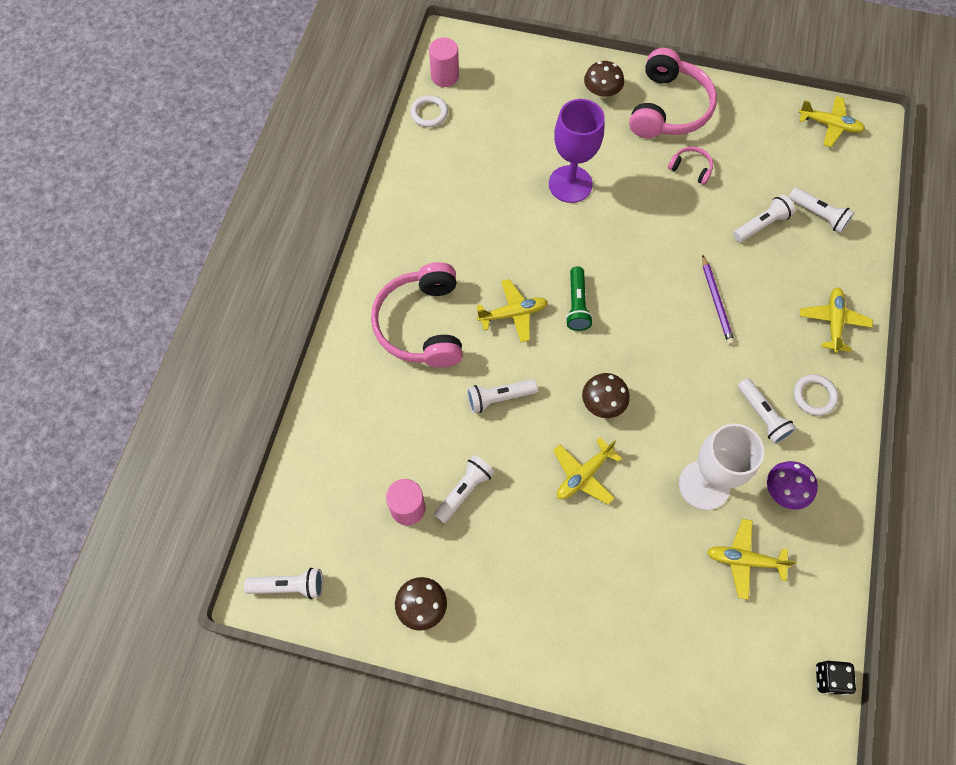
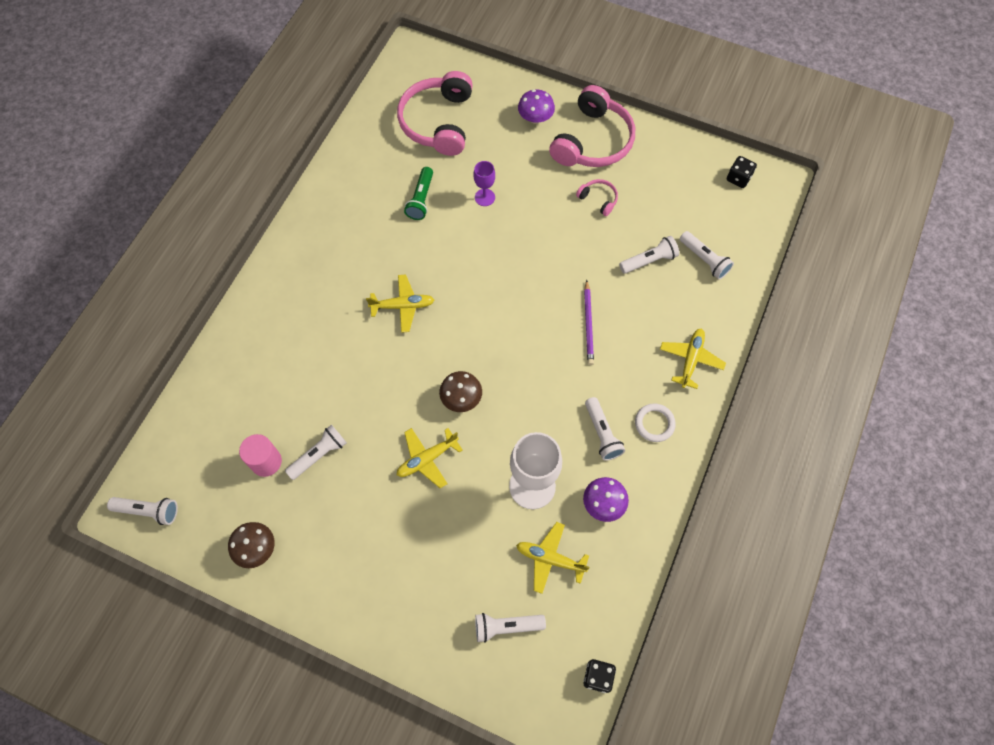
camera: 10 degrees right, 0 degrees up
(421, 324) = (319, 303): pink headphones -> pink headphones (438, 122)
(429, 113) = (375, 115): white ring -> none
(445, 76) = (398, 83): pink cylinder -> none
(499, 398) = (370, 378): white flashlight -> white flashlight (506, 626)
(570, 184) = (484, 197): purple goblet -> purple goblet, size x0.51
(577, 305) = (461, 307): green flashlight -> green flashlight (421, 199)
(601, 92) = (535, 118): brown mushroom -> purple mushroom
(829, 125) = (738, 178): yellow plane -> black dice

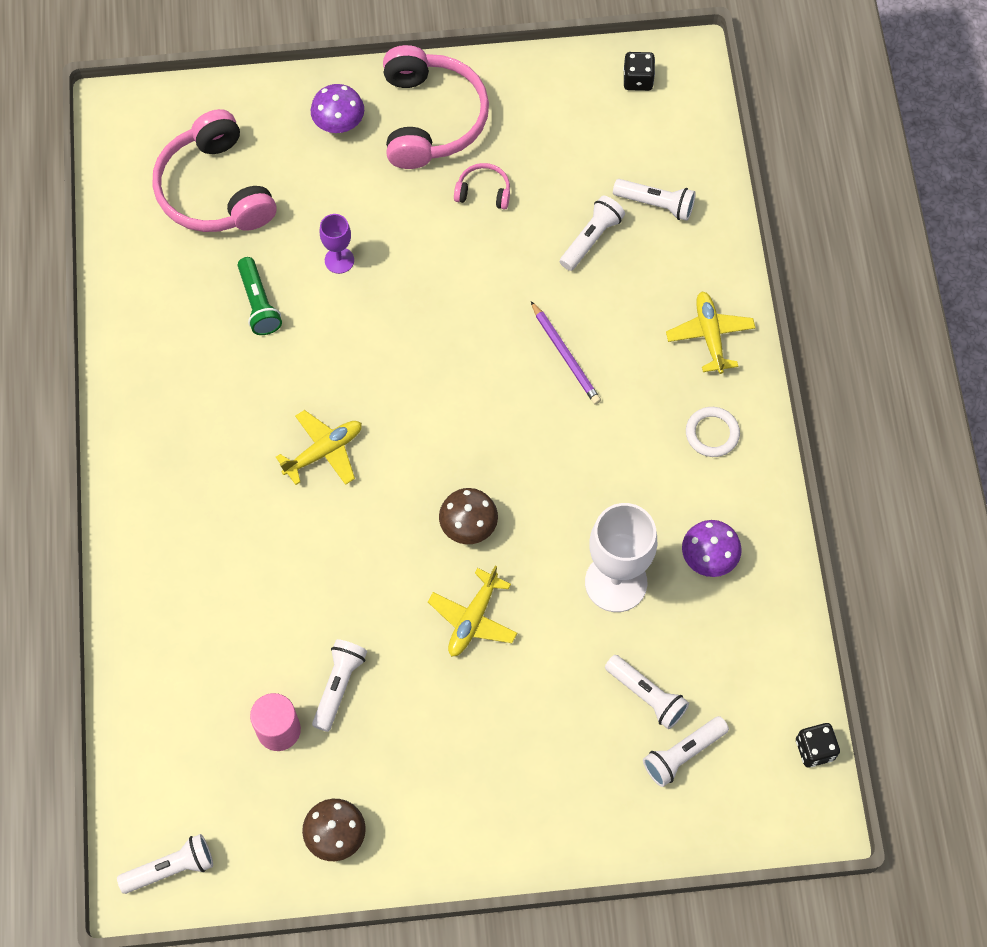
camera: 30 degrees left, 0 degrees up
(550, 559) = (686, 652): yellow plane -> none
(602, 433) = (659, 477): white flashlight -> white flashlight (646, 696)

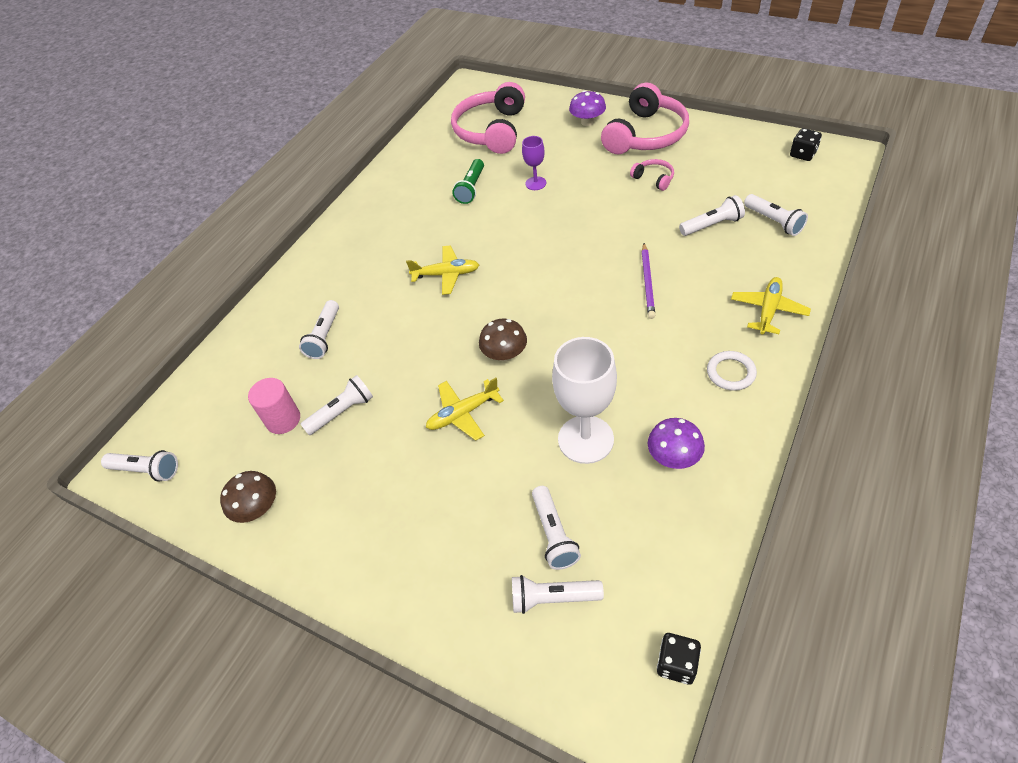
camera: 40 degrees right, 15 degrees down
(239, 607) = (324, 337): none -> white flashlight

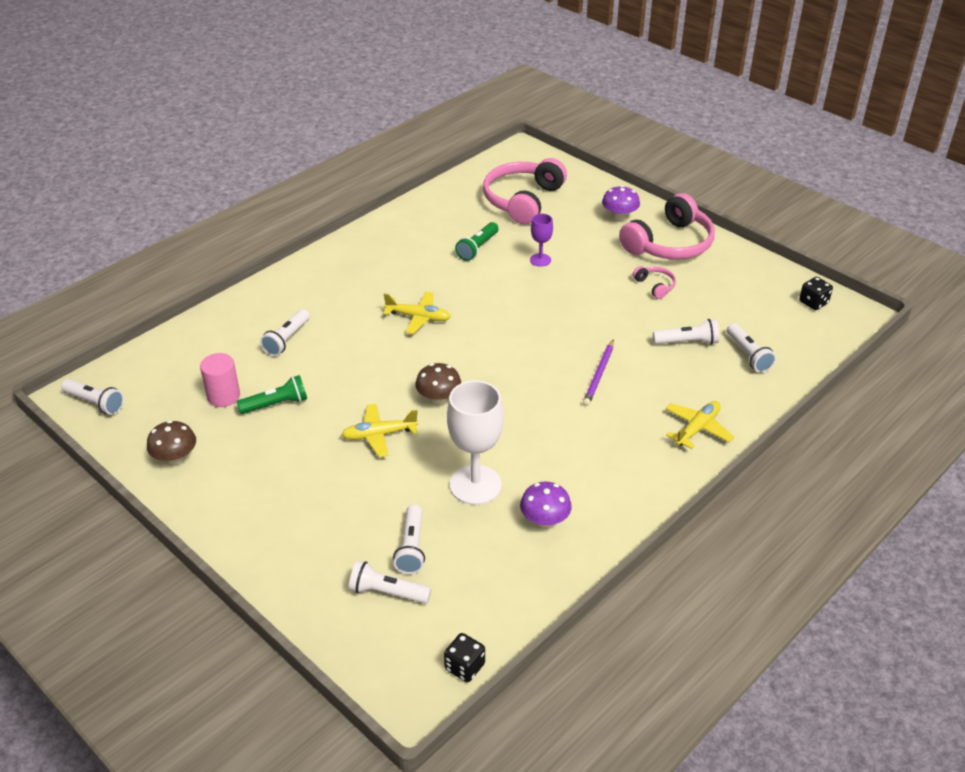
camera: 10 degrees right, 10 degrees down
(342, 412) = (276, 404): white flashlight -> green flashlight
(731, 373) = (633, 469): white ring -> none

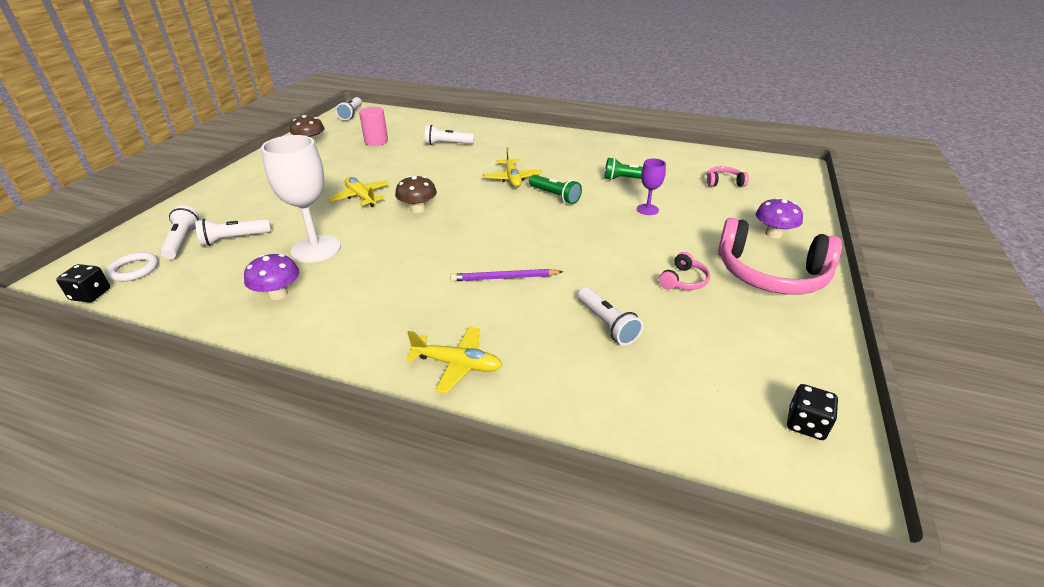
camera: 65 degrees right, 5 degrees down
(276, 404) = (377, 157): green flashlight -> green flashlight (555, 196)
(430, 633) = (134, 269): none -> white ring
(522, 200) = (723, 182): pink headphones -> pink headphones, size x0.44
(748, 355) = (626, 380): white flashlight -> none

